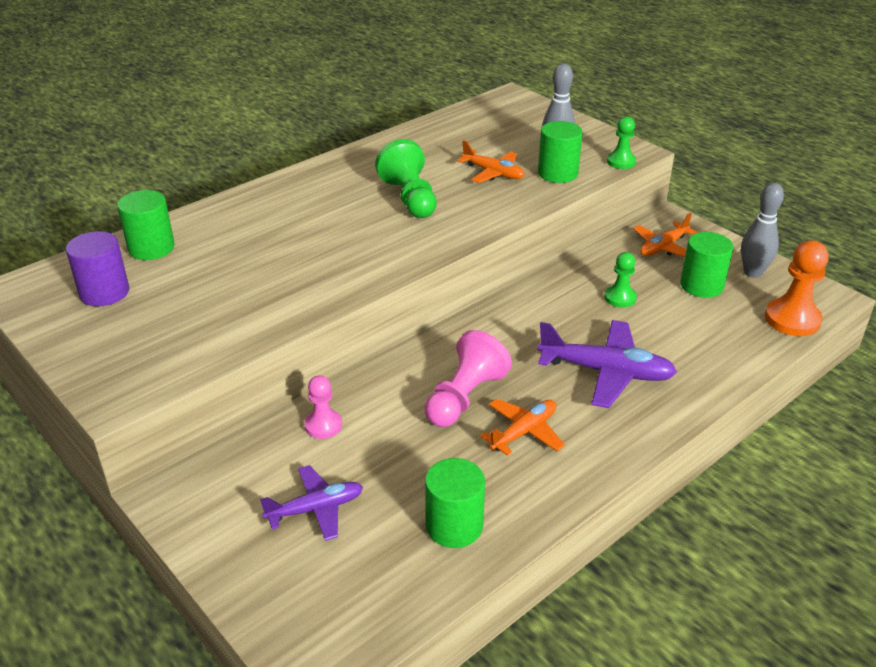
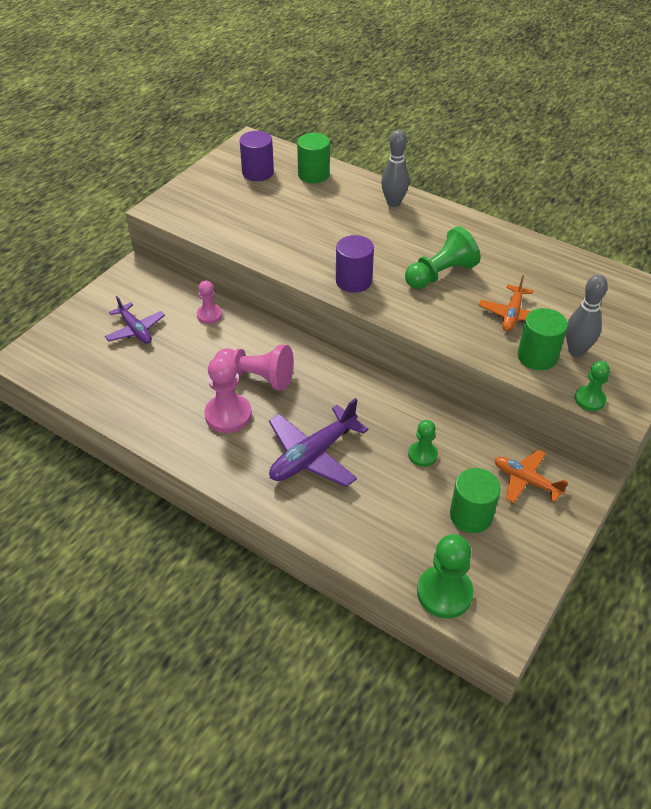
camera: 75 degrees right, 10 degrees up
(391, 254) = (353, 281): none -> purple cylinder
(454, 526) = (131, 394): green cylinder -> none
(524, 432) = (228, 415): orange plane -> pink pawn
(606, 372) = (313, 455): purple plane -> purple plane turned 45 degrees clockwise
(753, 273) = (515, 558): grey bowling pin -> grey bowling pin (393, 203)
(792, 319) = (444, 593): orange pawn -> green pawn

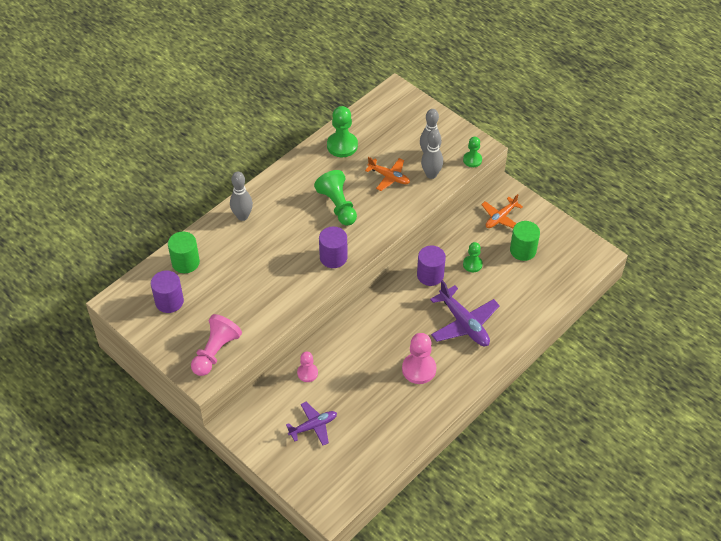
camera: 80 degrees left, 5 degrees up
(257, 377) = (384, 348): pink pawn -> pink pawn (215, 352)
(388, 409) = (430, 275): none -> purple cylinder
(444, 593) = (575, 275): green pawn -> green pawn (342, 145)
(537, 356) = (431, 174): green cylinder -> grey bowling pin

